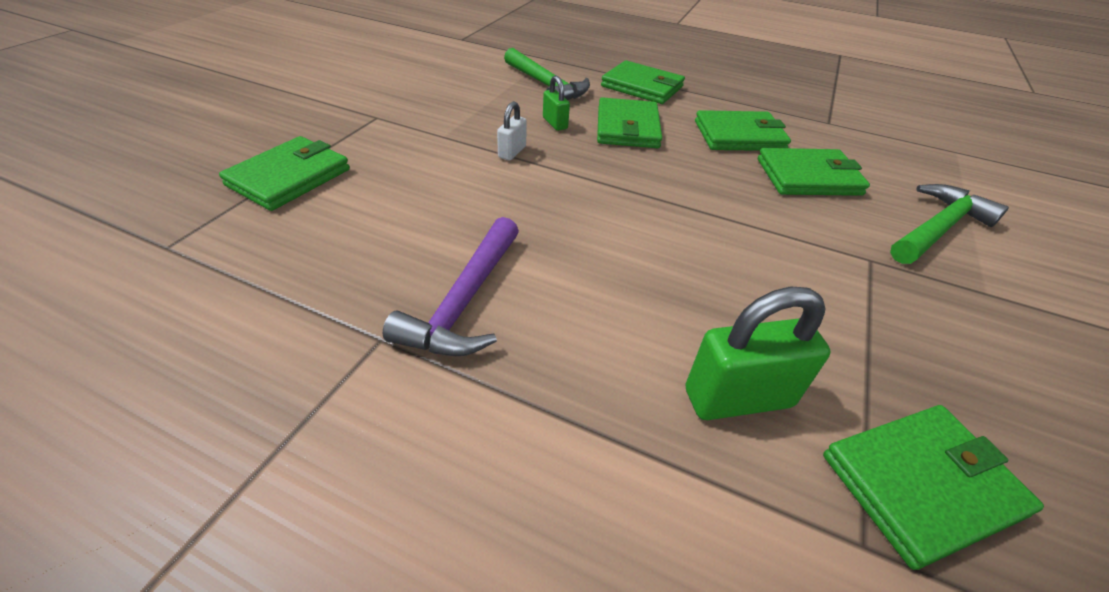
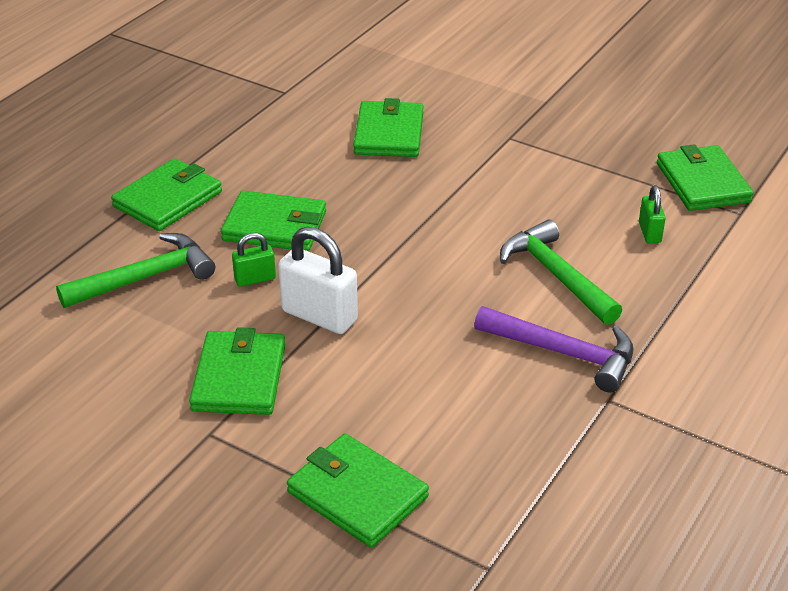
camera: 80 degrees left, 5 degrees down
(512, 152) = (319, 316): white padlock -> white padlock, size x1.83
(738, 398) = (649, 233): green padlock -> green padlock, size x0.55
(739, 136) = (305, 154): green wallet -> green wallet (239, 377)
(937, 228) = (470, 93): green hammer -> green hammer (556, 275)

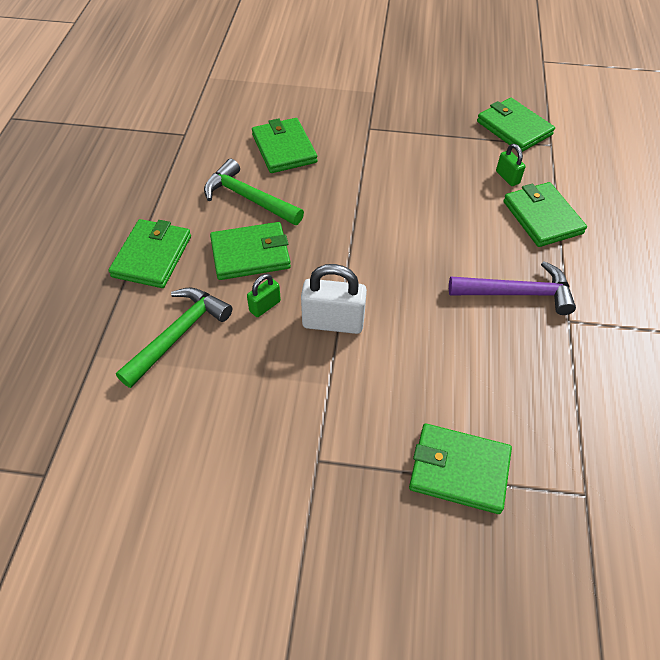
camera: 25 degrees left, 15 degrees up
(239, 377) = (308, 399): green wallet -> green wallet (542, 217)
(556, 275) = (472, 231): green hammer -> green hammer (249, 198)

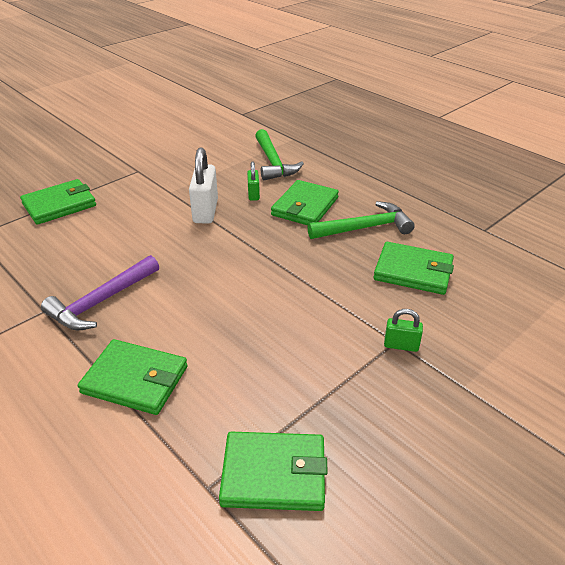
camera: 130 degrees right, 15 degrees down
(152, 256) = (349, 174): green wallet -> none
(333, 322) = (205, 211): white padlock -> white padlock turned 45 degrees counterclockwise
(507, 177) = (210, 396): green padlock -> green padlock (401, 345)

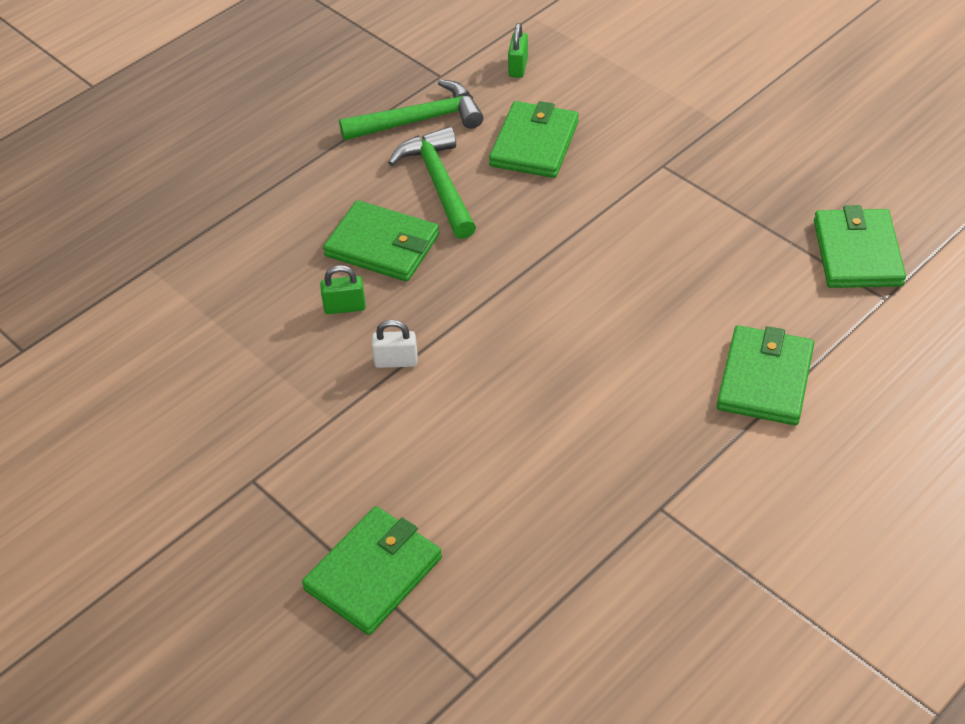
camera: 90 degrees left, 10 degrees up
(59, 205) = (373, 573): green wallet -> green wallet turned 75 degrees clockwise
(101, 301) = (631, 445): purple hammer -> none
(205, 211) = (396, 361): white padlock -> white padlock, size x0.55
(273, 162) = (238, 290): green hammer -> green hammer (419, 120)
(401, 345) = (668, 161): green padlock -> green padlock (518, 67)

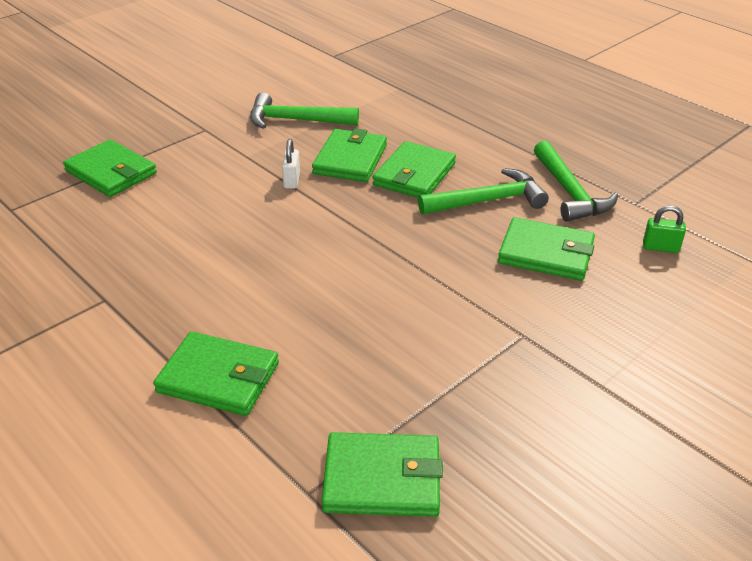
camera: 90 degrees right, 10 degrees down
(233, 374) = (296, 120): none -> green hammer
(345, 307) = (350, 159): green padlock -> green wallet

